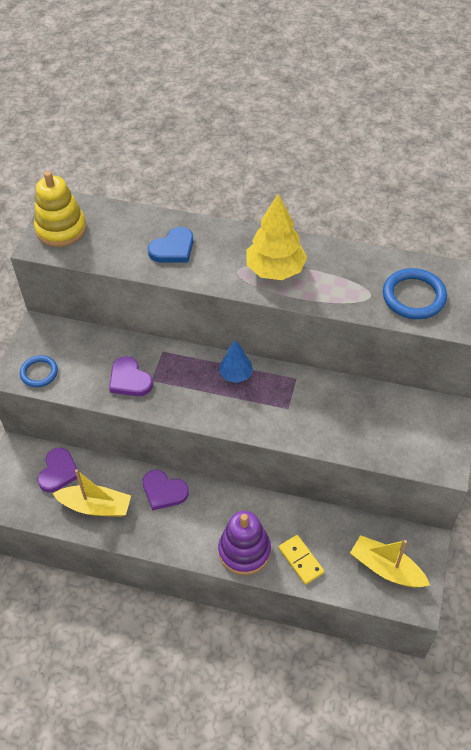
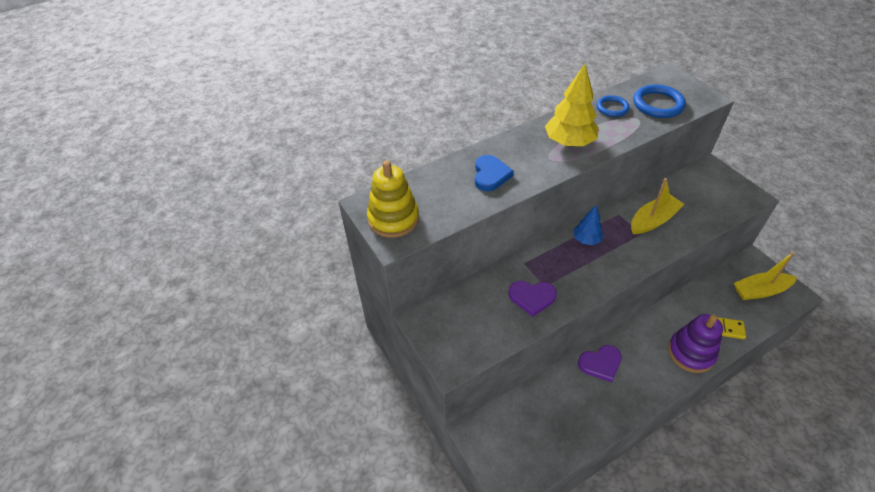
camera: 45 degrees left, 5 degrees down
(39, 373) = (466, 348): blue ring -> blue ring (612, 108)
(58, 472) = (522, 418): purple heart -> none
(95, 506) = (577, 416): yellow boat -> yellow boat (653, 220)

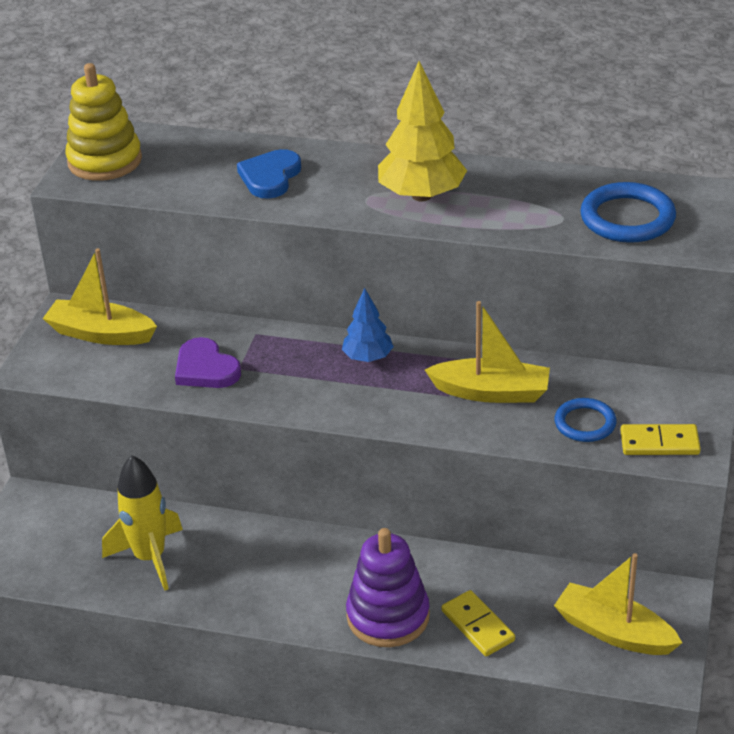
camera: 45 degrees right, 10 degrees down
(455, 318) = (101, 334): none -> yellow boat
(490, 175) = (270, 177): blue heart -> blue heart turned 150 degrees clockwise
(570, 412) = (150, 558): none -> yellow rocket
(600, 364) = (259, 544): purple heart -> none
(612, 108) = (554, 190): blue ring -> blue ring (585, 423)
(735, 199) = (659, 443): none -> yellow domino

